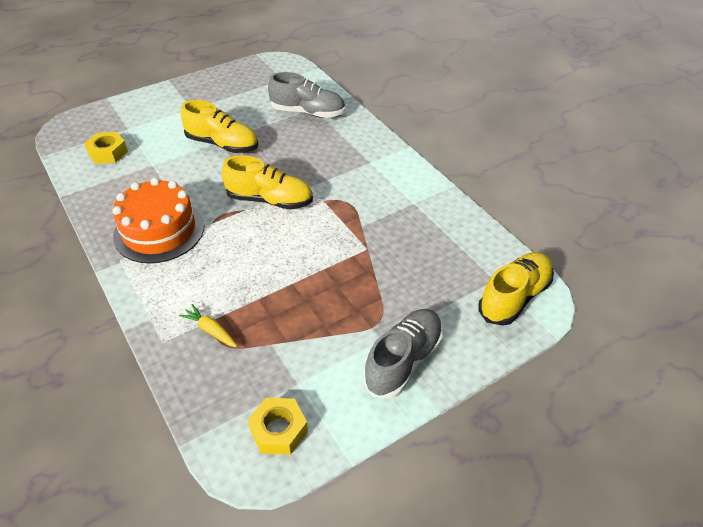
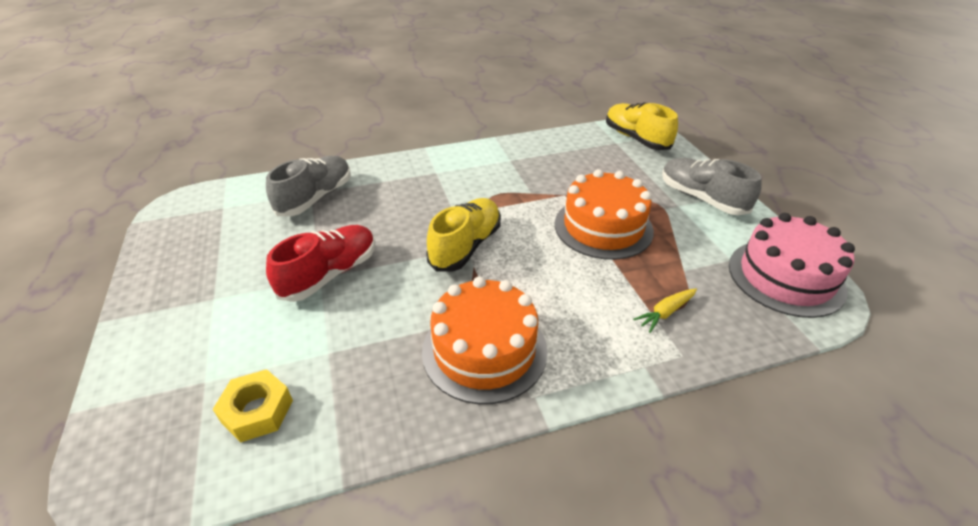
camera: 75 degrees left, 5 degrees down
(222, 144) = (330, 274): yellow shoe -> red shoe
(278, 430) = (785, 277): yellow nut -> pink cake
(322, 281) = (603, 227): none -> orange cake

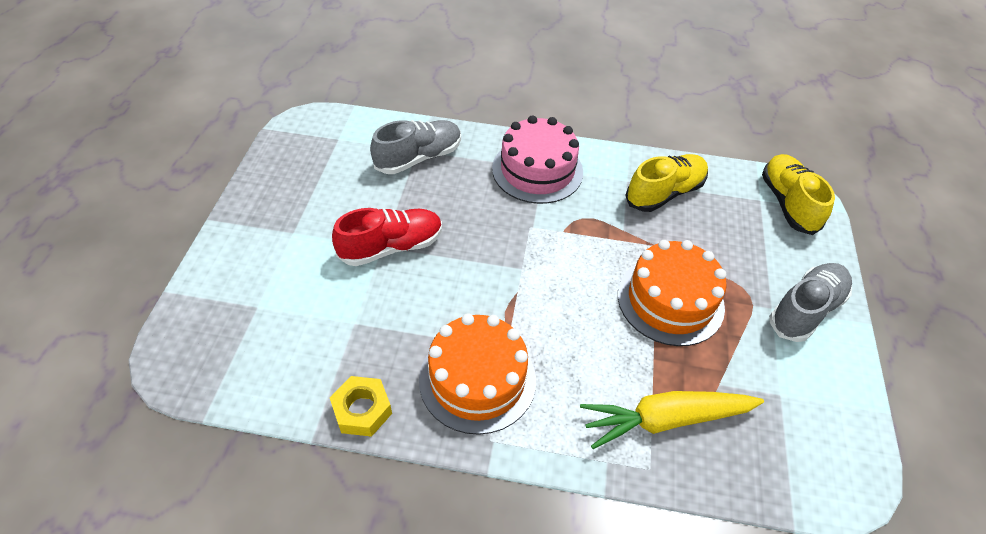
camera: 25 degrees right, 10 degrees up
(257, 411) = (282, 350): yellow nut -> yellow nut (362, 410)
(466, 246) = (523, 266): yellow shoe -> yellow shoe (665, 193)
(665, 312) = (666, 420): yellow carrot -> yellow carrot, size x2.12
(701, 198) = (805, 310): grey shoe -> grey shoe turned 60 degrees clockwise
(785, 277) = (825, 440): pink cake -> pink cake (537, 170)

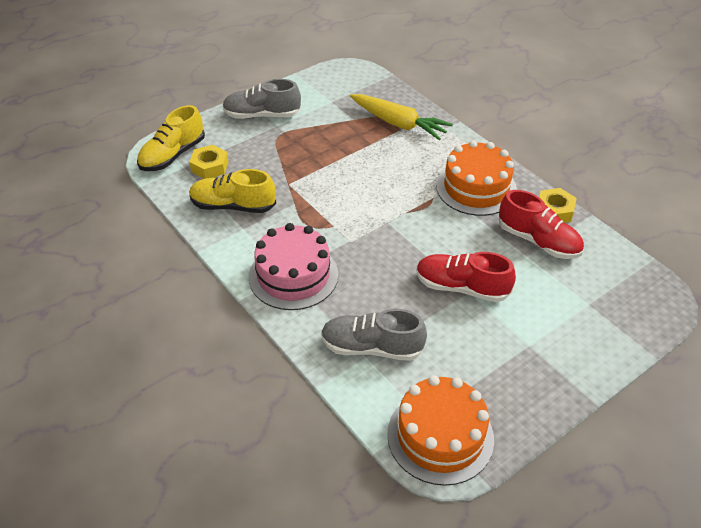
camera: 135 degrees left, 5 degrees down
(353, 350) = (538, 241): none -> red shoe
(670, 300) = (324, 158): orange cake -> orange cake (440, 436)
(742, 215) = (210, 166): none -> yellow nut

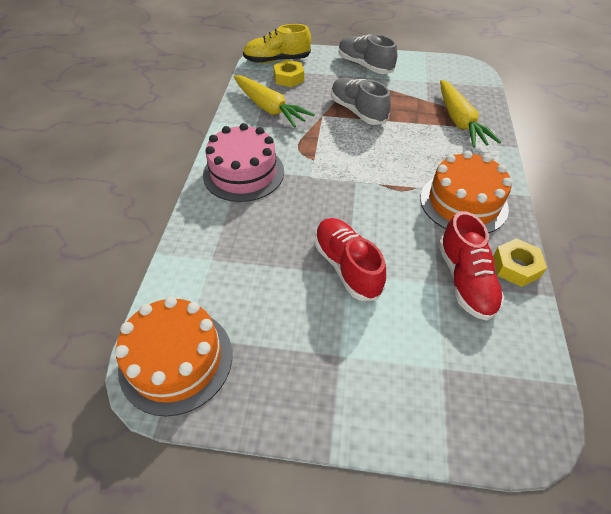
camera: 45 degrees right, 5 degrees up
(233, 206) = (269, 108): yellow shoe -> yellow carrot
(371, 347) = (223, 256): grey shoe -> grey shoe (357, 111)

